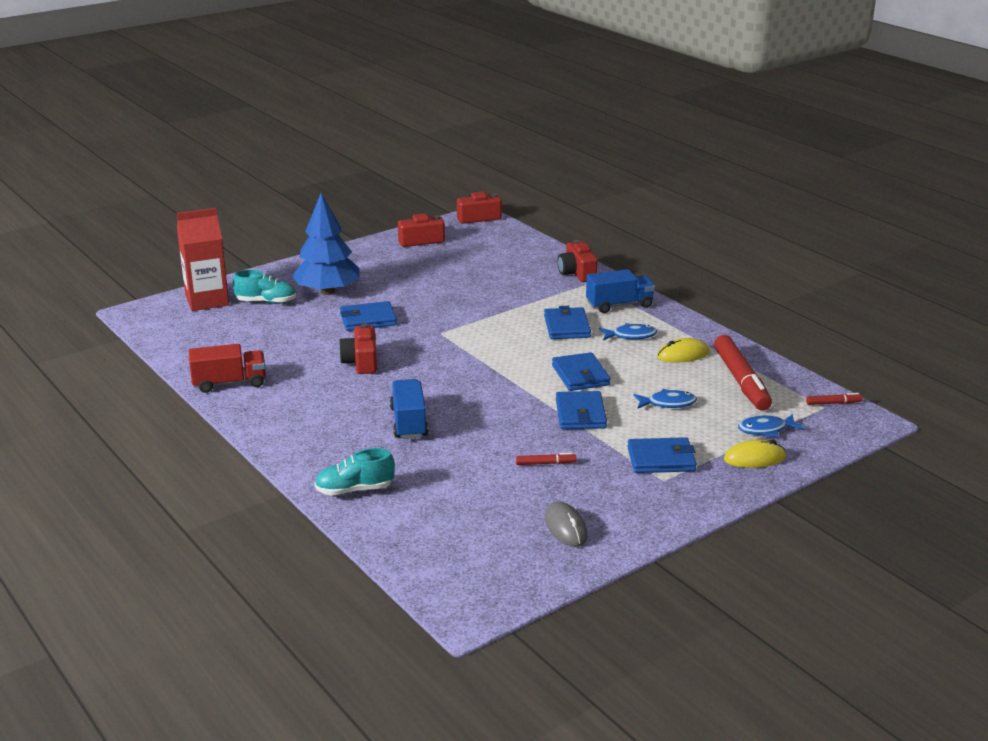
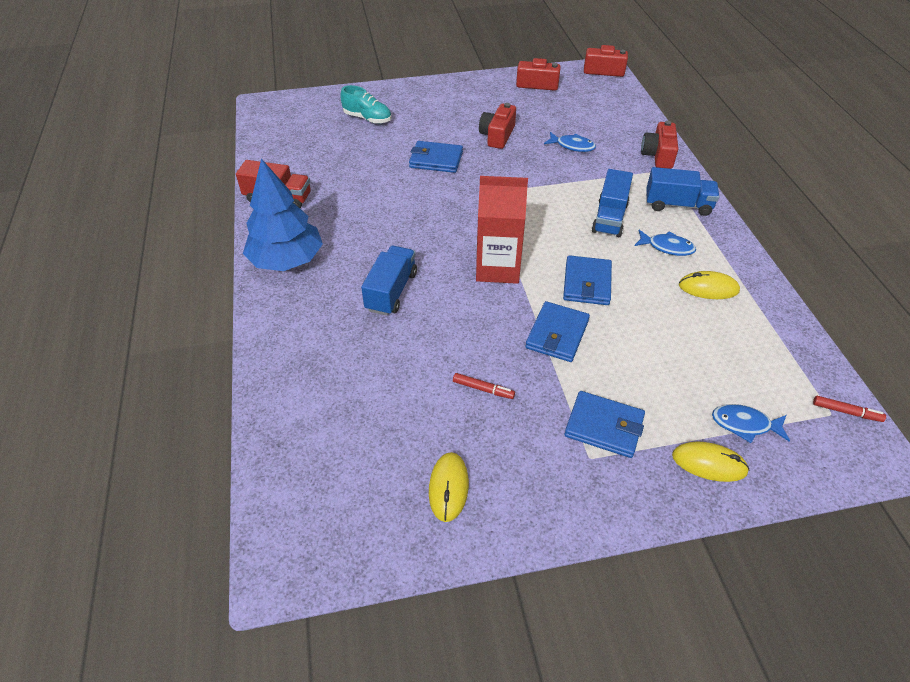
camera: 25 degrees right, 20 degrees up
(207, 300) = (323, 105): red carton -> red carton (498, 268)
(327, 291) = (423, 120): blue tree -> blue tree (287, 260)
(354, 490) = (290, 359): turquoise shoe -> none
(361, 362) = (399, 206): red camera -> red camera (497, 135)
(565, 527) = (448, 487): grey mouse -> yellow mouse
(567, 327) = (609, 218): blue wallet -> blue truck
(668, 403) = (655, 349): blue fish -> blue fish (572, 146)
(741, 381) = (753, 344): red marker -> none

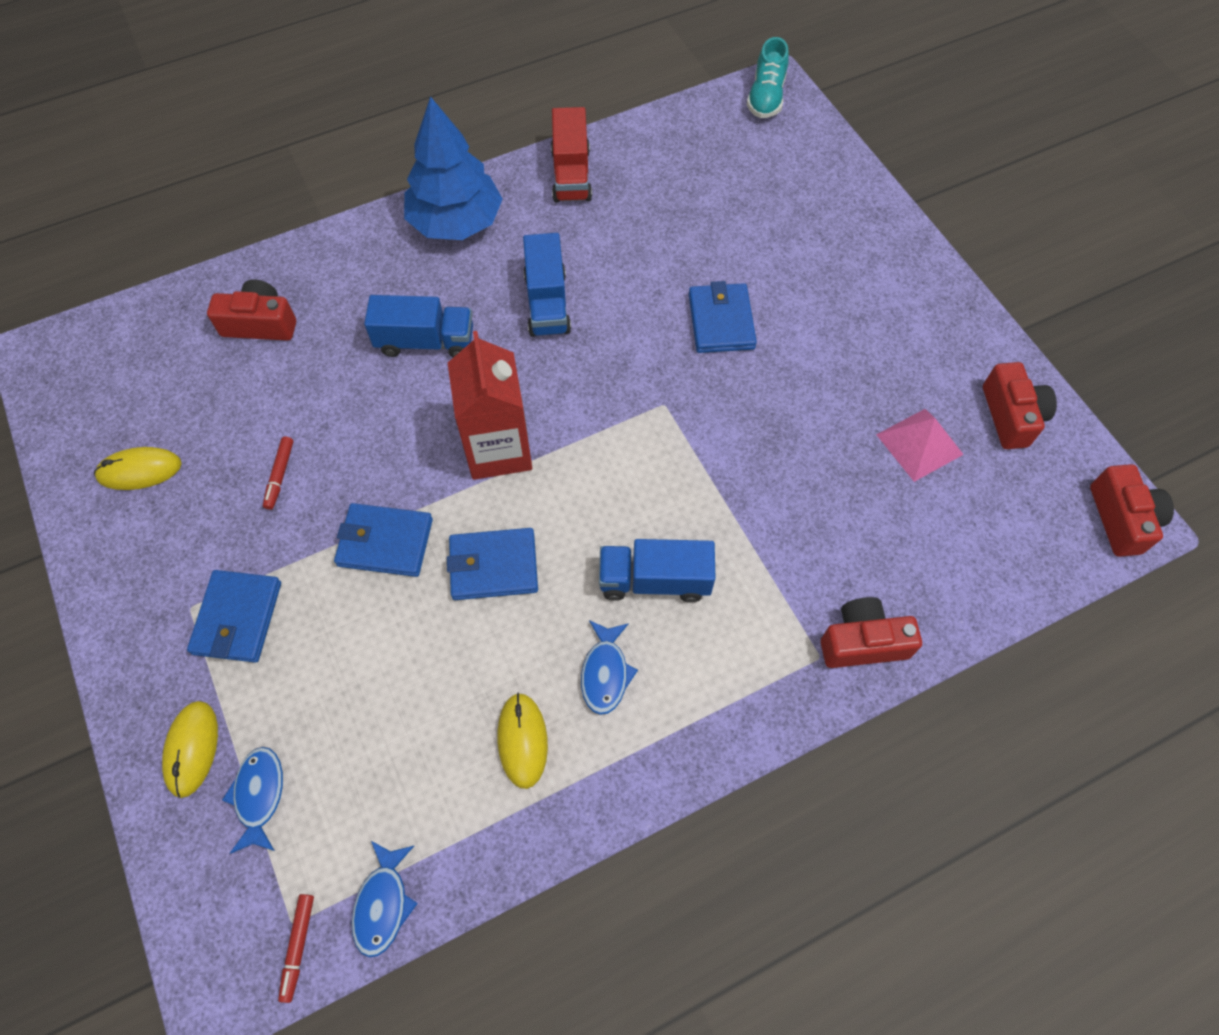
camera: 75 degrees right, 15 degrees up
(367, 118) = (793, 212): turquoise shoe -> turquoise shoe (766, 97)
(497, 135) = (819, 387): red camera -> red camera (260, 324)
(545, 113) = (919, 444): none -> pink pyramid
(572, 146) = (834, 500): blue fish -> blue fish (383, 903)
(677, 205) = (723, 684): blue truck -> blue truck (547, 303)

